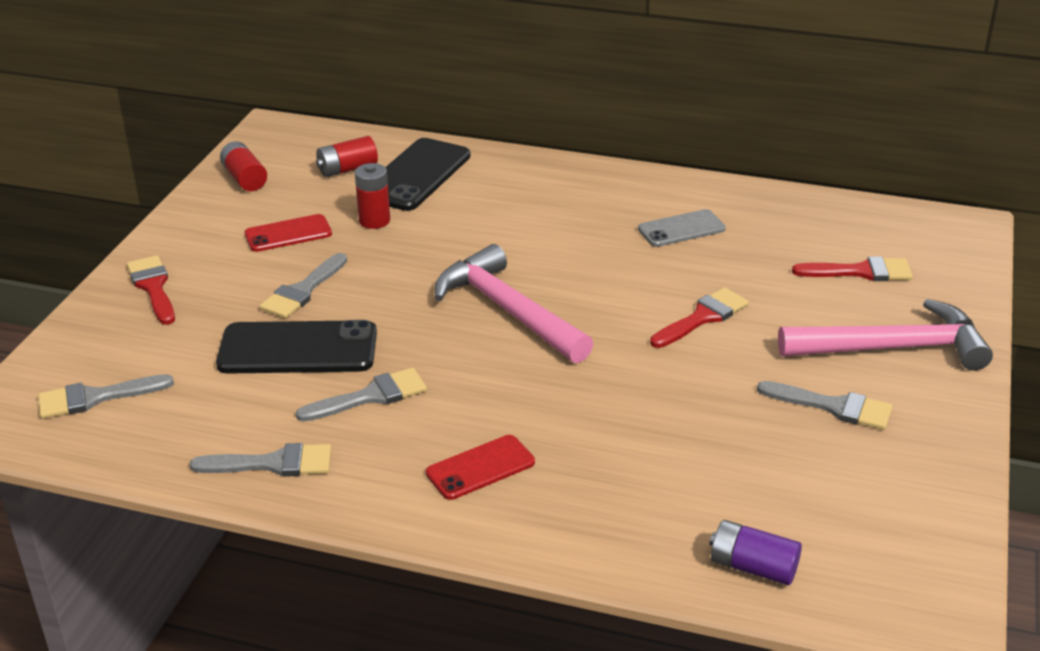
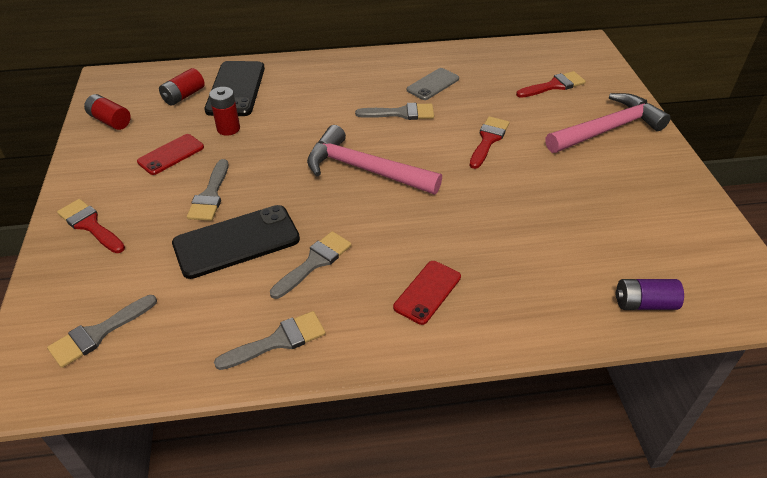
camera: 25 degrees left, 10 degrees up
(833, 407) = (605, 177): grey brush -> grey brush (401, 113)

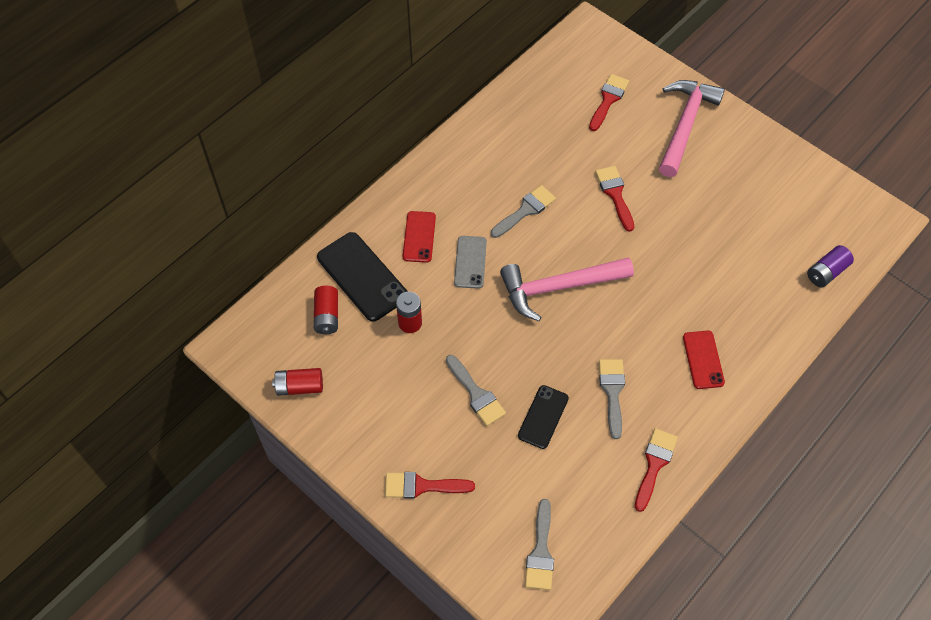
camera: 40 degrees left, 15 degrees up
(171, 154) = (397, 381): red phone -> red phone (419, 237)
(236, 242) = (543, 417): black phone -> black phone, size x0.60
(278, 341) = (654, 465): grey brush -> red brush
(433, 84) = (517, 160): grey phone -> grey phone (470, 262)

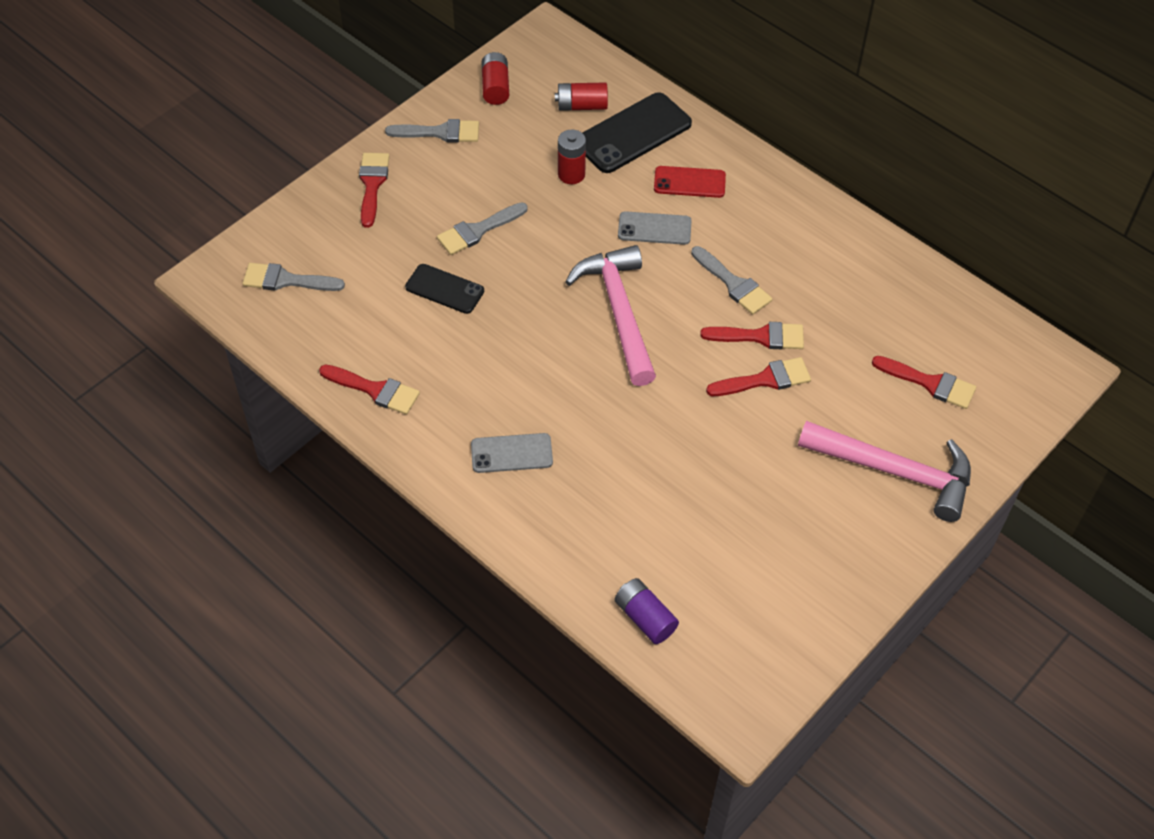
camera: 90 degrees right, 5 degrees down
(575, 195) = (760, 337): none -> red brush
(612, 392) = (472, 356): grey brush -> grey brush (440, 132)
(703, 360) = (511, 453): red phone -> grey phone

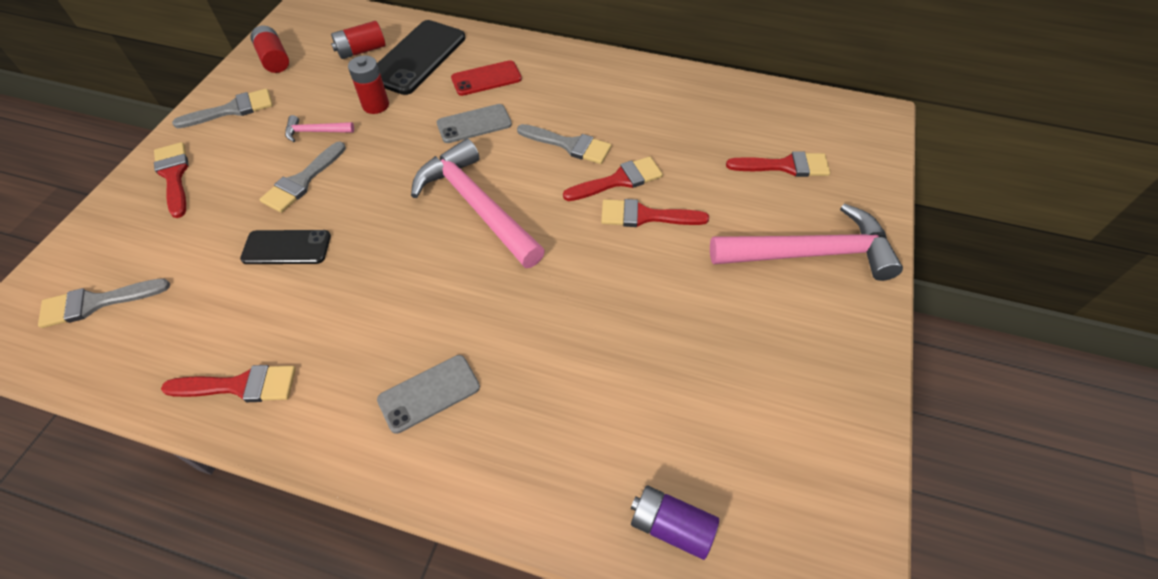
camera: 25 degrees left, 0 degrees up
(506, 183) = (315, 132): none -> pink hammer
(765, 379) = (645, 216): red brush -> red brush turned 135 degrees counterclockwise

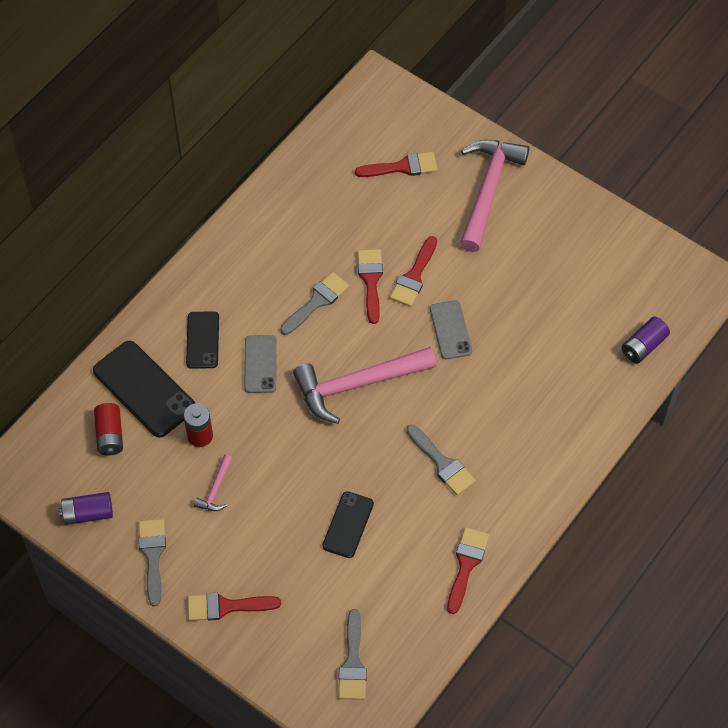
camera: 70 degrees left, 5 degrees up
(274, 59) = (88, 513): red battery -> purple battery
(302, 181) = (276, 506): grey brush -> grey brush (442, 463)
(429, 393) = (514, 451): grey phone -> grey phone (450, 330)
(486, 78) = (202, 340): red phone -> black phone
(785, 166) = (402, 167): red brush -> red brush turned 60 degrees clockwise

